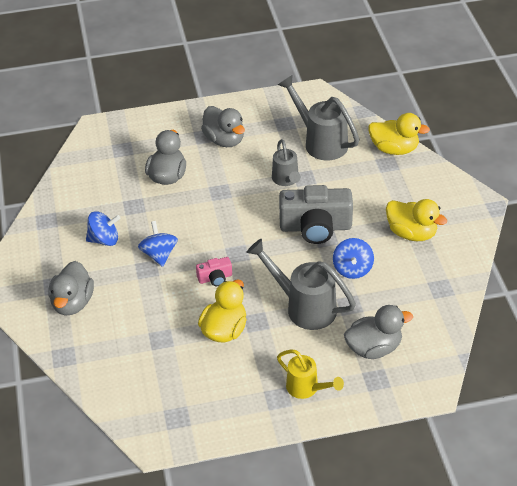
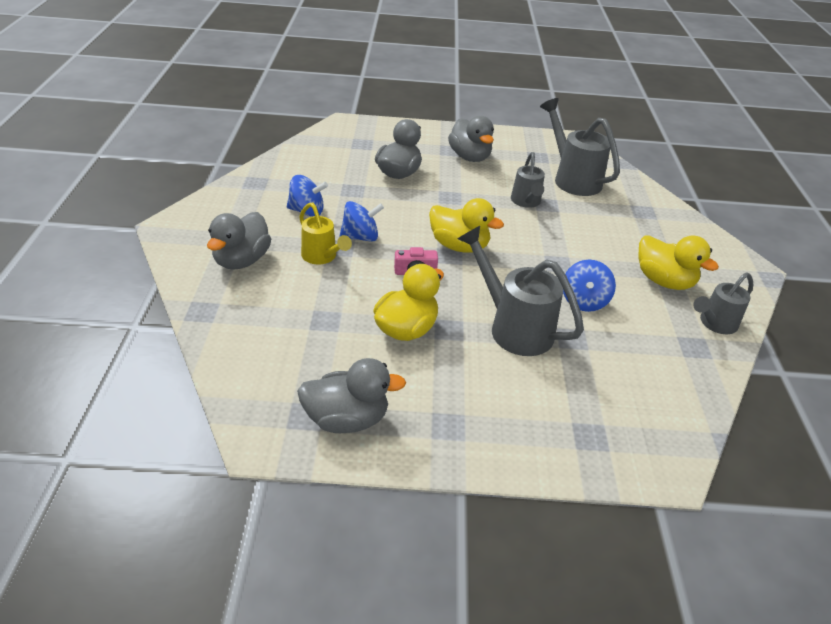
camera: 10 degrees right, 5 degrees down
(159, 254) = (360, 237): blue spinning top -> blue spinning top turned 75 degrees clockwise
(306, 388) = (491, 423): yellow watering can -> yellow watering can (322, 257)
(315, 227) = (548, 251): grey camera -> none
(374, 348) = (594, 396): grey duck -> grey duck (347, 419)
(394, 149) = (654, 200): yellow duck -> yellow duck (459, 246)
(454, 263) = (714, 324): none -> grey watering can

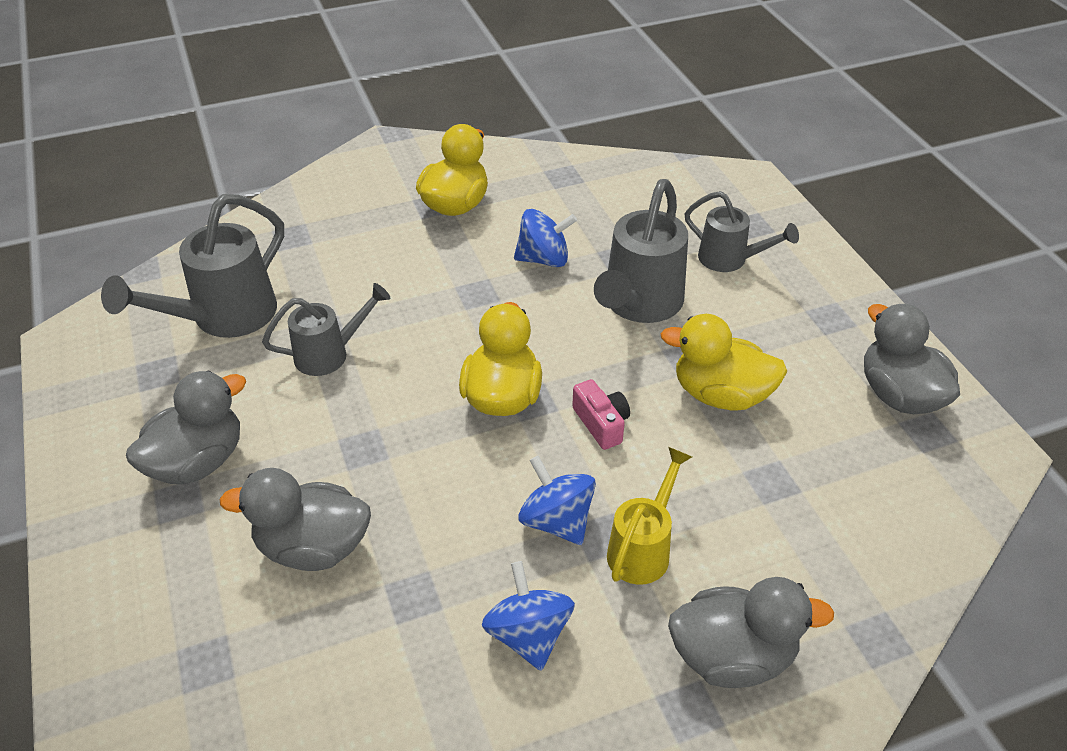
camera: 110 degrees left, 5 degrees up
(714, 324) = (513, 165): grey watering can -> grey watering can (729, 260)

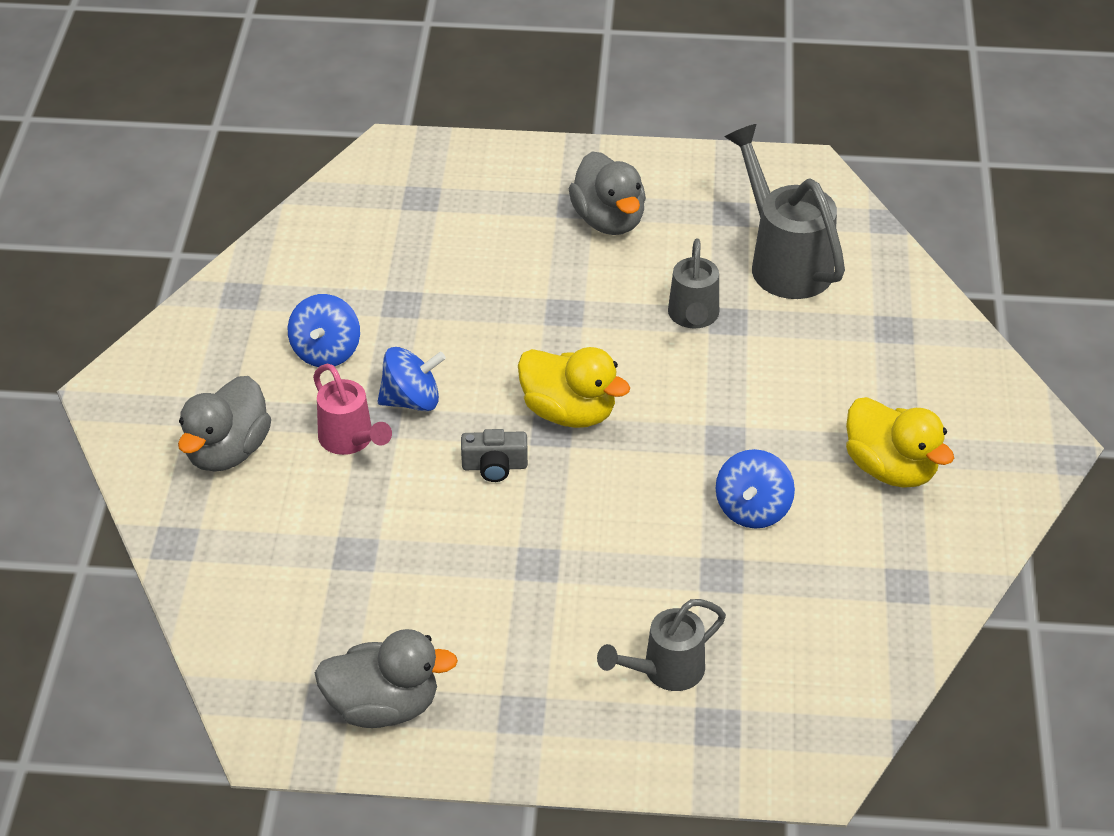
camera: 115 degrees right, 0 degrees up
(313, 547) = (481, 263): grey duck -> none
(528, 635) = (326, 352): blue spinning top -> blue spinning top turned 90 degrees clockwise
(601, 423) = (494, 466): pink camera -> grey camera
(639, 305) = (635, 558): grey watering can -> none
(643, 548) = (350, 440): yellow watering can -> pink watering can
(720, 395) = (474, 565): yellow duck -> none

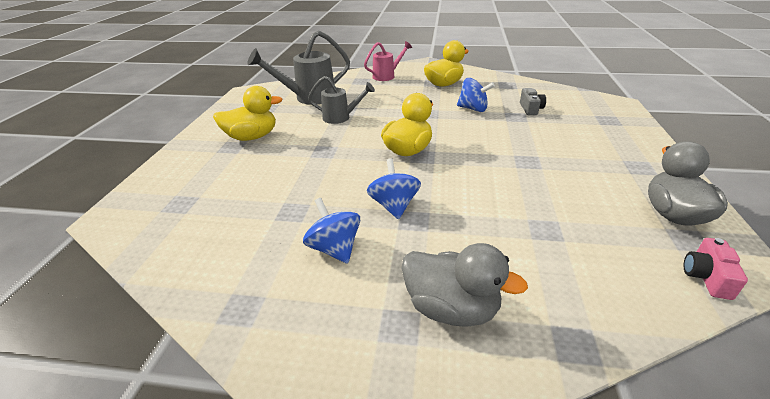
camera: 85 degrees left, 10 degrees down
(256, 689) = (706, 277): none -> pink camera
(326, 352) = (334, 248): blue spinning top -> blue spinning top turned 135 degrees counterclockwise
(350, 440) = (434, 233): pink watering can -> pink watering can (387, 76)
(494, 466) = (453, 174): grey camera -> grey camera (530, 109)
(609, 220) = (252, 137): grey duck -> yellow duck
(665, 671) = (583, 130): grey watering can -> none

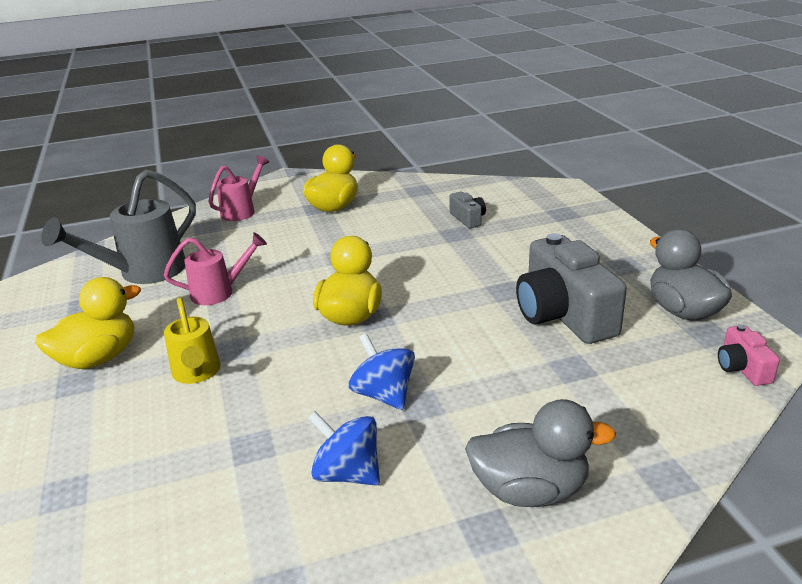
camera: 25 degrees left, 5 degrees down
(294, 160) = (197, 373): none -> yellow watering can
(341, 118) = (219, 292): grey watering can -> pink watering can
(473, 109) = (397, 235): blue spinning top -> none
(563, 189) = (563, 315): none -> grey camera

